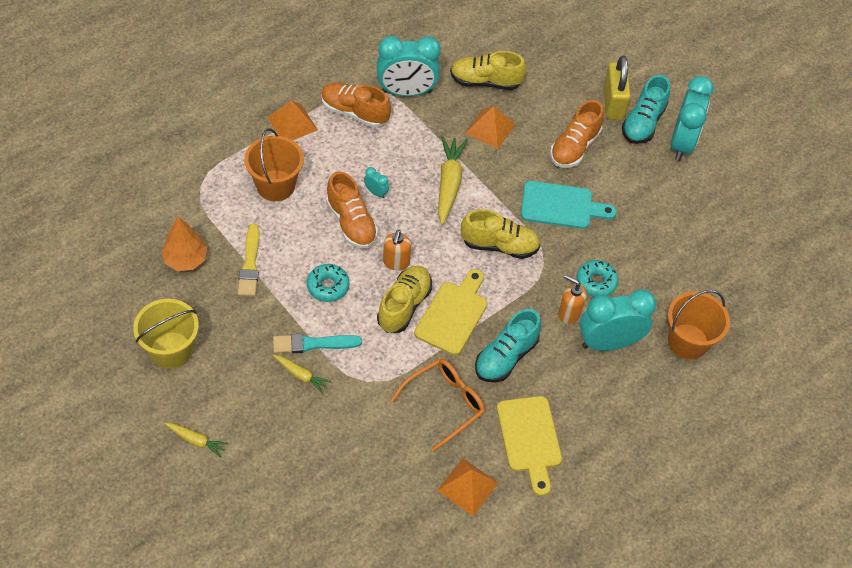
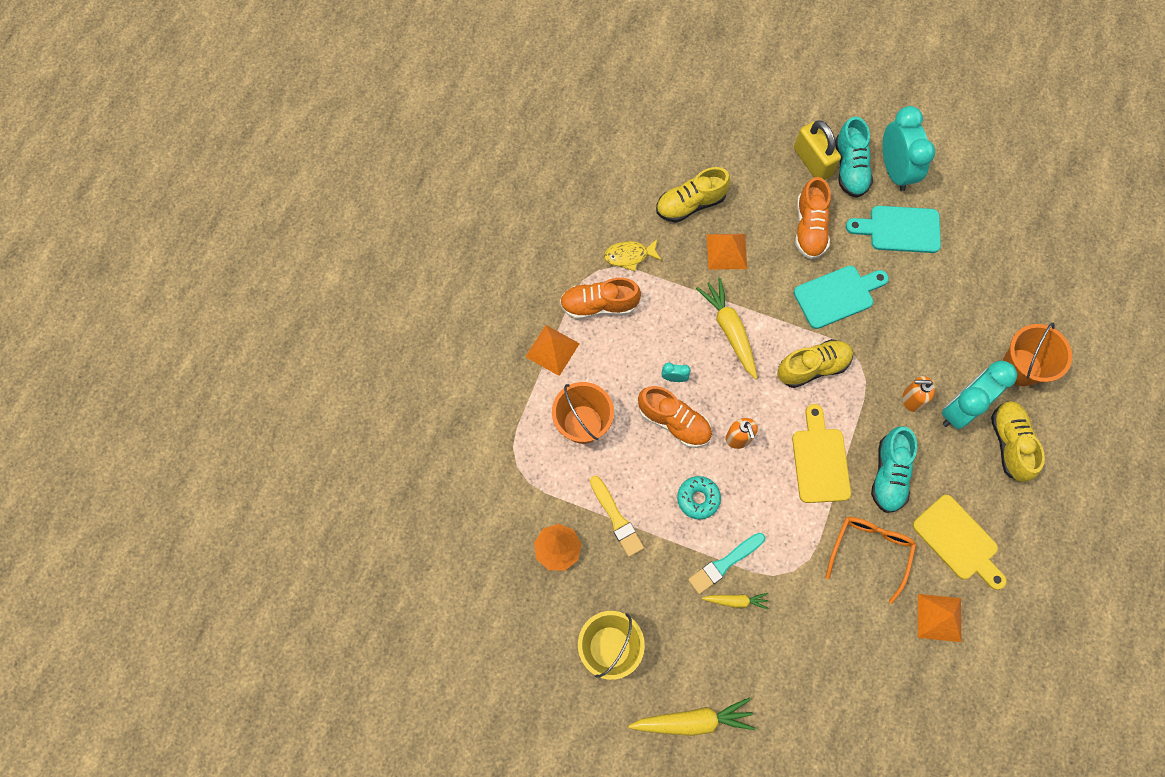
camera: 25 degrees left, 15 degrees up
(196, 441) = (693, 720): yellow carrot -> yellow carrot, size x1.81
(404, 305) = (774, 477): yellow shoe -> yellow shoe (1009, 443)
(406, 92) = (629, 256): turquoise clock -> yellow fish
(596, 282) = (914, 355): turquoise donut -> none
(653, 187) = (899, 229): none -> turquoise cutting board

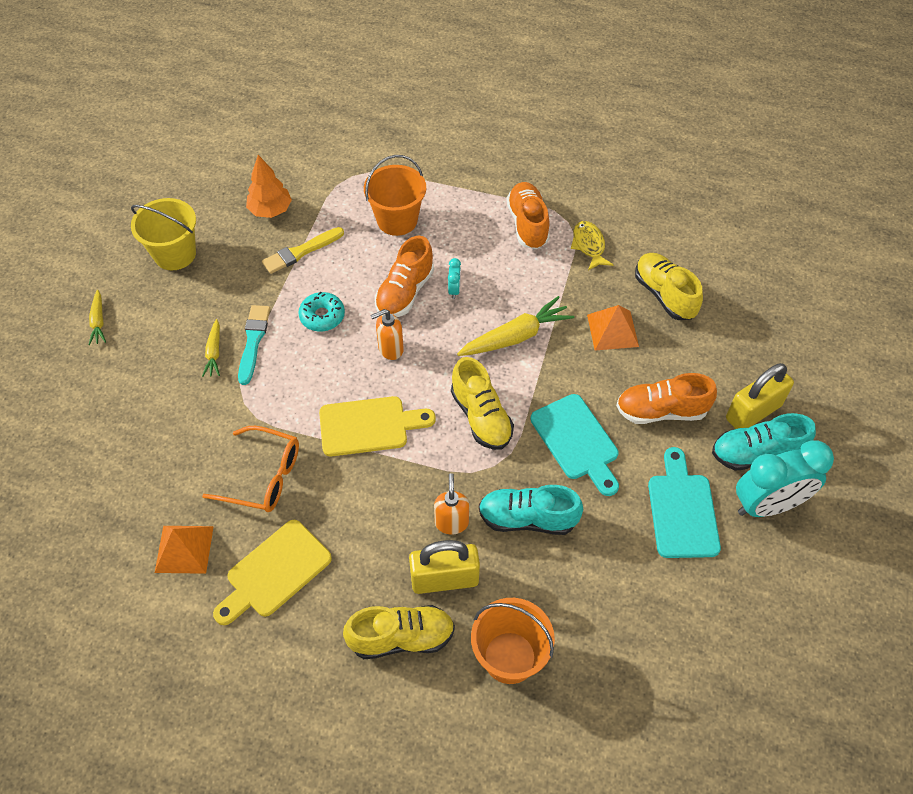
camera: 85 degrees right, 15 degrees down
(552, 350) = (473, 192): orange pyramid -> none
(693, 720) = (98, 322): yellow carrot -> yellow carrot, size x0.55
(725, 563) = (253, 341): turquoise brush -> turquoise brush turned 45 degrees clockwise
(889, 474) = (355, 497): turquoise shoe -> turquoise shoe (527, 519)
(961, 408) = (444, 579): turquoise clock -> yellow padlock

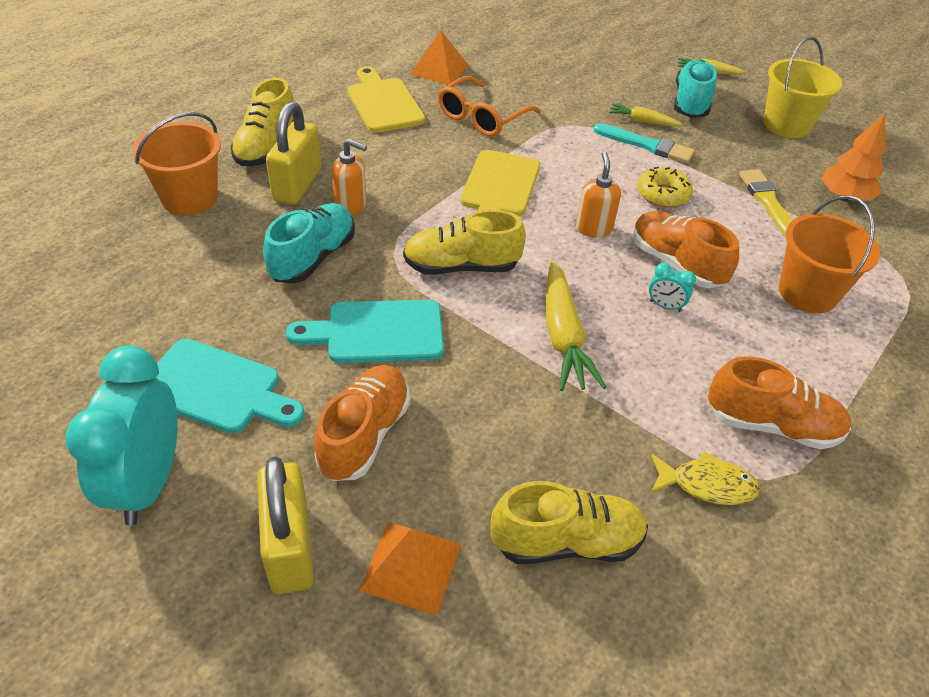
camera: 110 degrees right, 10 degrees down
(322, 316) = (663, 194): turquoise donut -> yellow donut
(612, 330) = (527, 441): orange pyramid -> orange pyramid (411, 567)
(756, 453) = (226, 513): turquoise shoe -> turquoise shoe (691, 103)

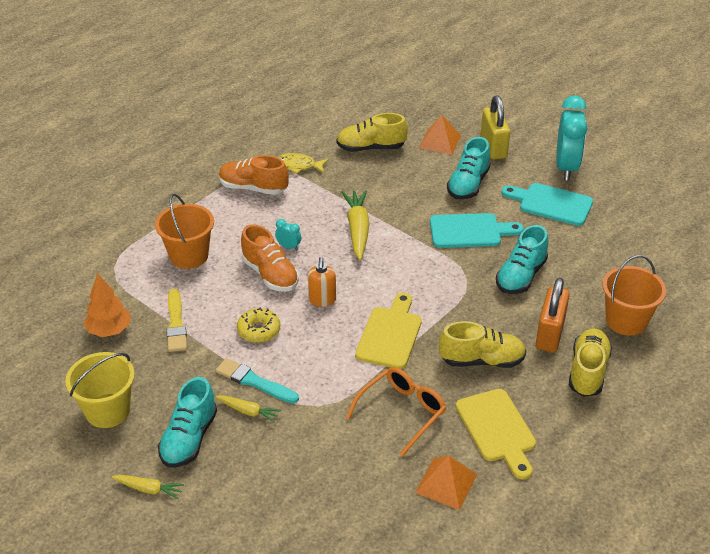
camera: 175 degrees left, 5 degrees down
(297, 185) = (550, 334): yellow padlock -> orange padlock
(351, 207) = (504, 315): orange soap dispenser -> none
(364, 434) = (468, 185): orange shoe -> turquoise shoe
(461, 266) = (420, 271): yellow shoe -> yellow shoe (482, 360)

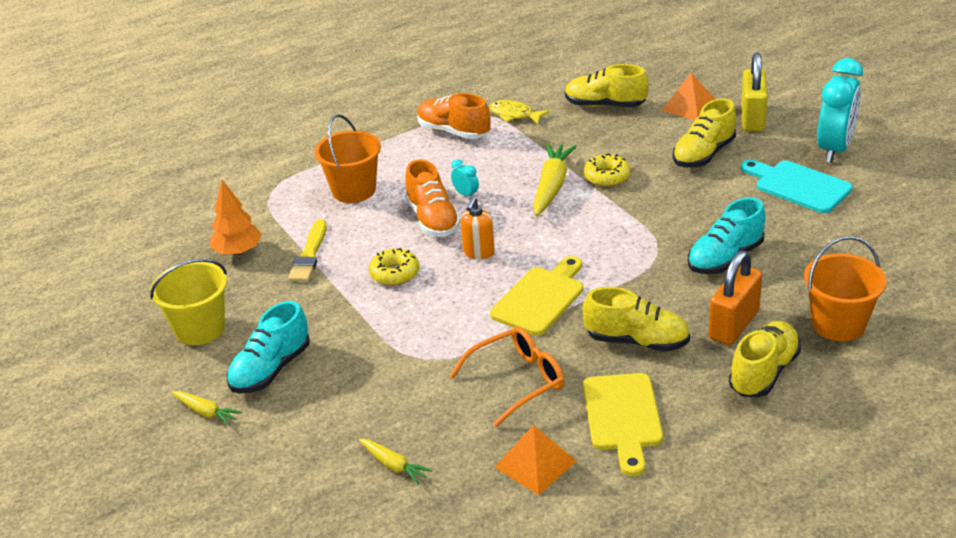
camera: 20 degrees right, 5 degrees down
(248, 411) = (346, 353): yellow carrot -> yellow carrot (394, 465)
(254, 382) = (366, 324): turquoise brush -> none
(399, 215) = (607, 177): none -> yellow donut
(468, 185) = (703, 154): turquoise shoe -> yellow shoe
(469, 231) = (683, 203): turquoise cutting board -> none

